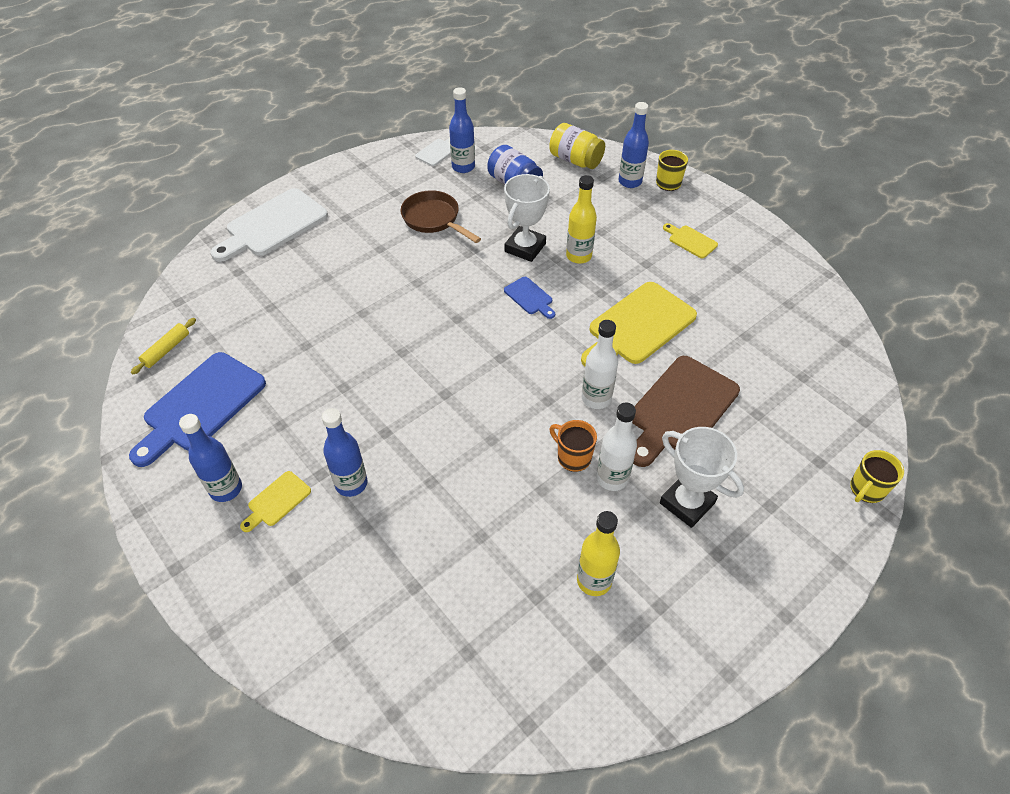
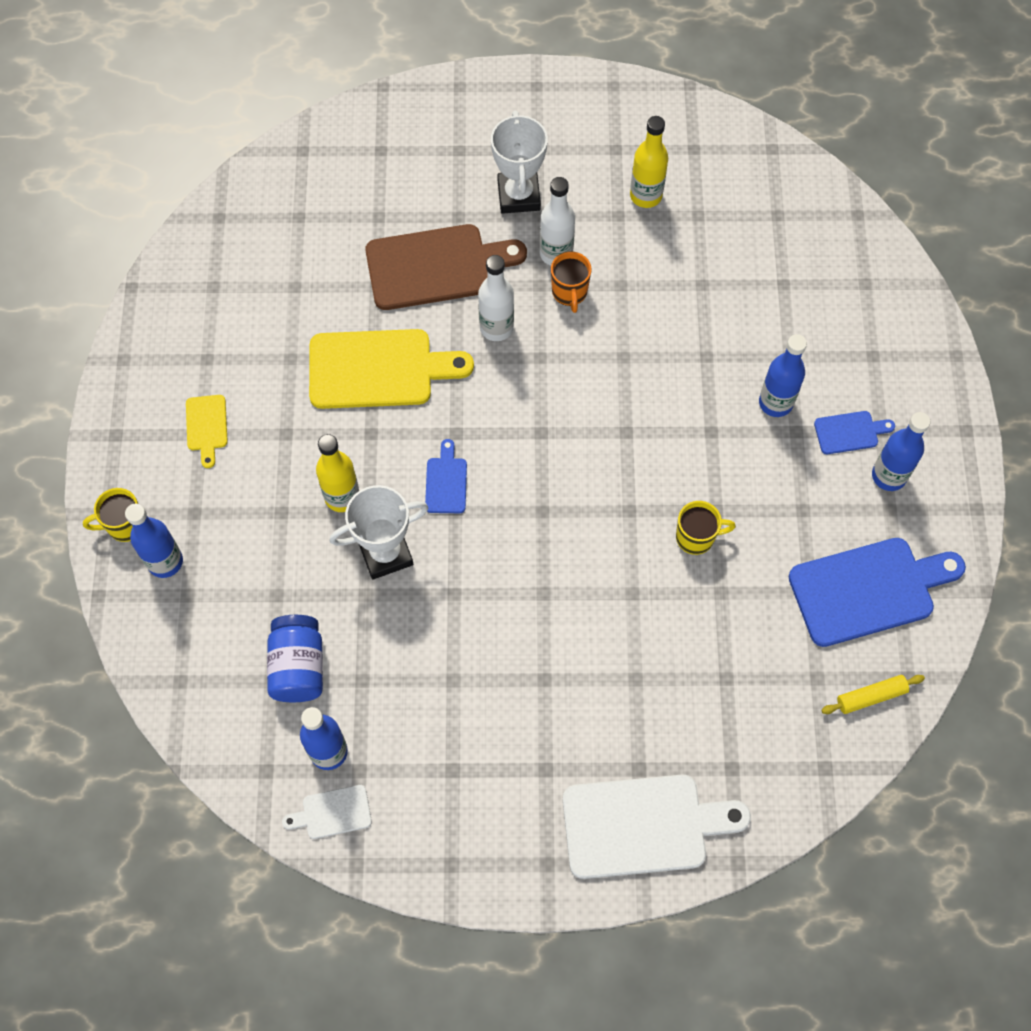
camera: 140 degrees left, 15 degrees up
(277, 501) = (849, 432): yellow cutting board -> blue cutting board
(434, 219) = (445, 680): brown pan -> none
(575, 160) = (184, 651): yellow jar -> none
(866, 489) = (374, 109): yellow mug -> yellow mug (696, 537)

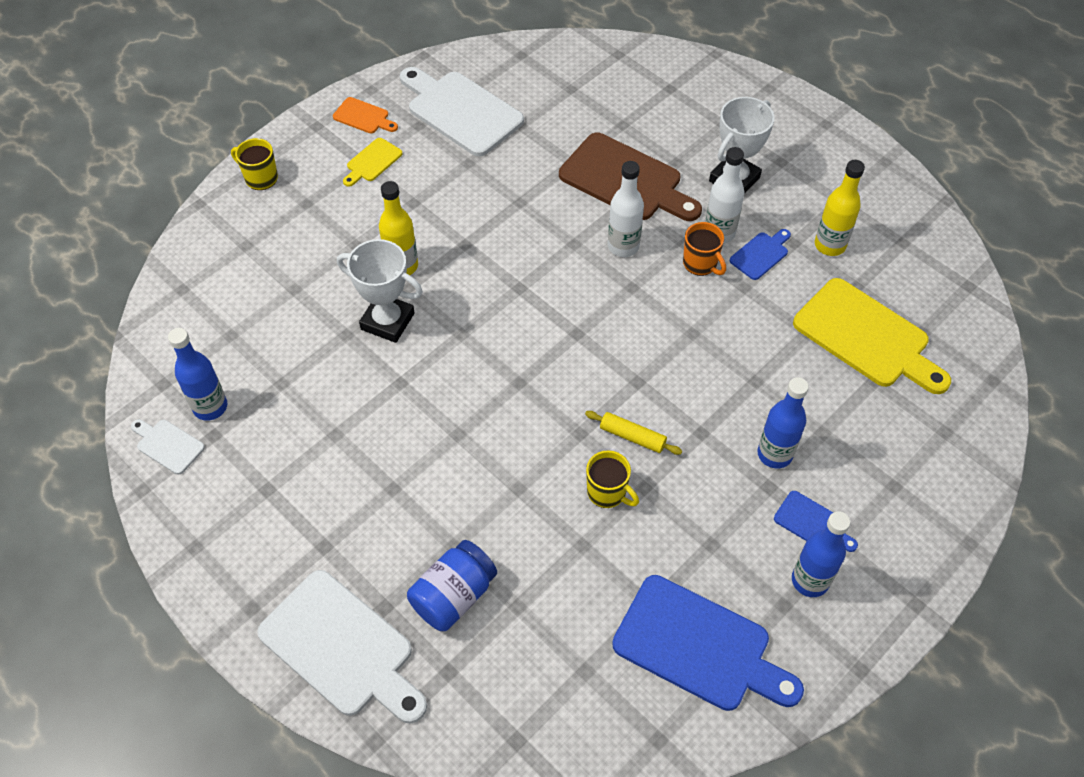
camera: 45 degrees right, 10 degrees down
(148, 391) = (363, 117): none -> orange cutting board
(165, 562) = (257, 216): blue bottle -> none
(228, 315) = (461, 111): none -> white cutting board
(298, 667) = (255, 341): blue jar -> blue jar (454, 596)
(378, 369) = (515, 211): yellow cutting board -> yellow cutting board (866, 337)
(446, 482) = (477, 311): blue cutting board -> blue cutting board (761, 254)
(569, 292) = (701, 264): orange mug -> orange mug turned 75 degrees counterclockwise
(871, 697) = (612, 724): yellow rolling pin -> yellow rolling pin (632, 437)

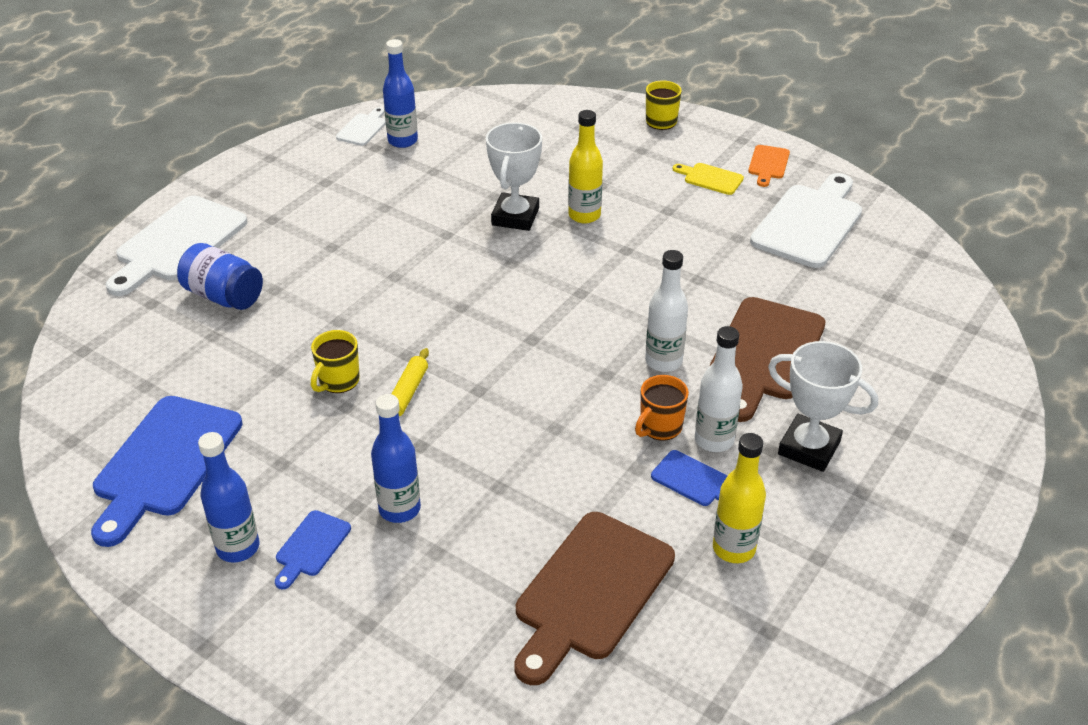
camera: 80 degrees right, 15 degrees down
(866, 337) = (590, 591): yellow cutting board -> brown cutting board

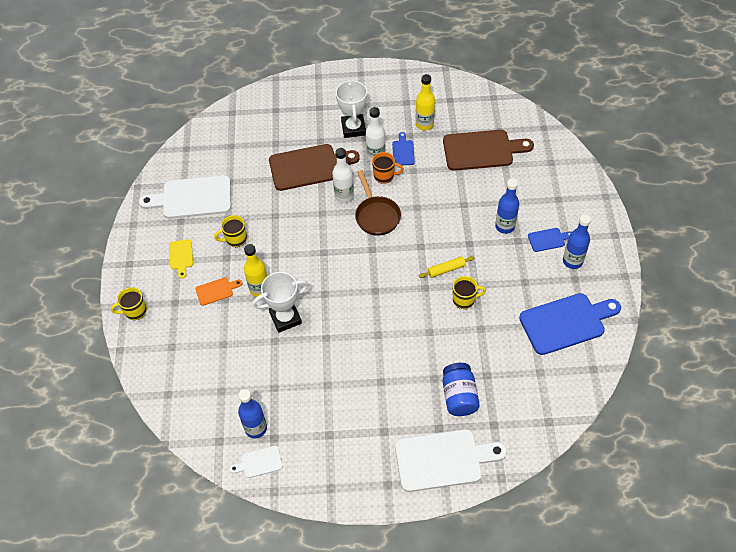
camera: 125 degrees left, 15 degrees up
(588, 375) = (376, 215): none -> brown pan
(692, 229) = (235, 239): none -> yellow mug
(768, 164) = (147, 240): orange cutting board -> orange cutting board (216, 291)

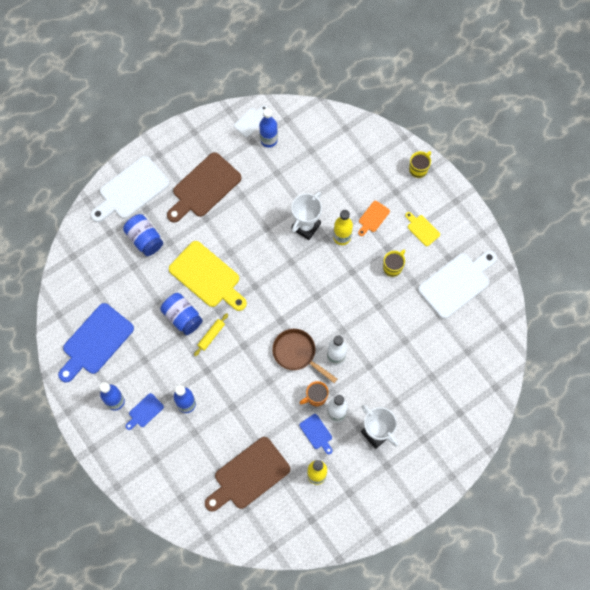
camera: 145 degrees right, 15 degrees up
(308, 167) = (386, 368): brown cutting board -> brown cutting board (204, 187)
(416, 324) = (207, 277): none -> yellow cutting board
(464, 300) = (182, 317): yellow mug -> blue jar

